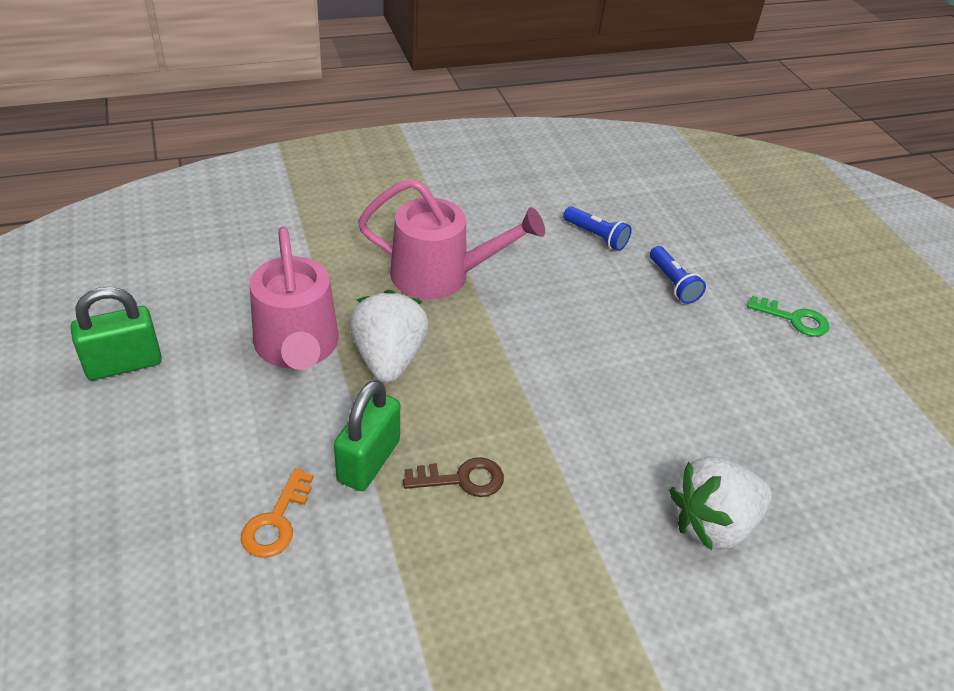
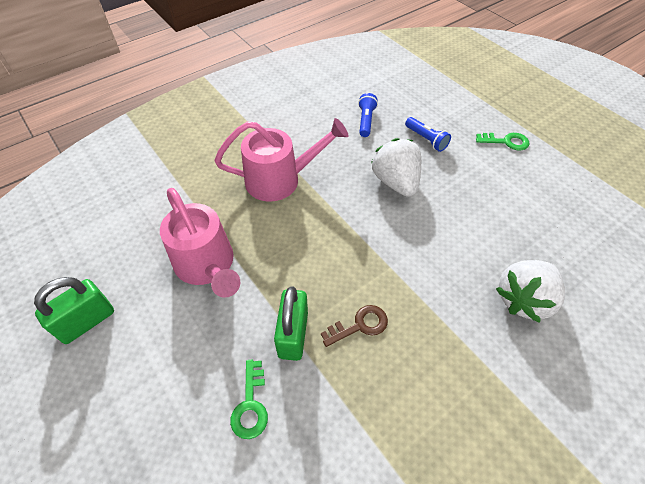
camera: 15 degrees left, 10 degrees up
(276, 521) = (250, 405): orange key -> green key
(389, 359) = (273, 253): white strawberry -> white strawberry (395, 182)
(596, 236) = (366, 121): blue flashlight -> blue flashlight turned 105 degrees counterclockwise

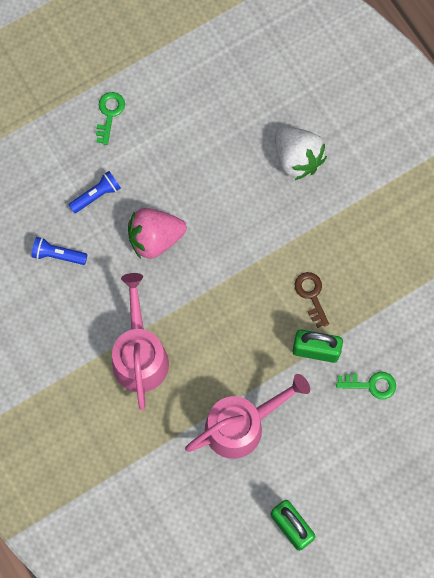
camera: 85 degrees left, 20 degrees up
(395, 182) = (155, 238): white strawberry -> pink strawberry

